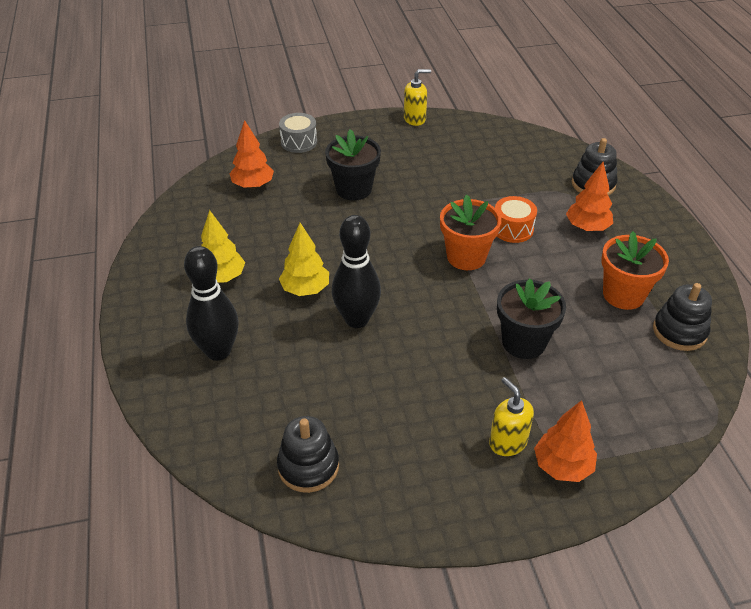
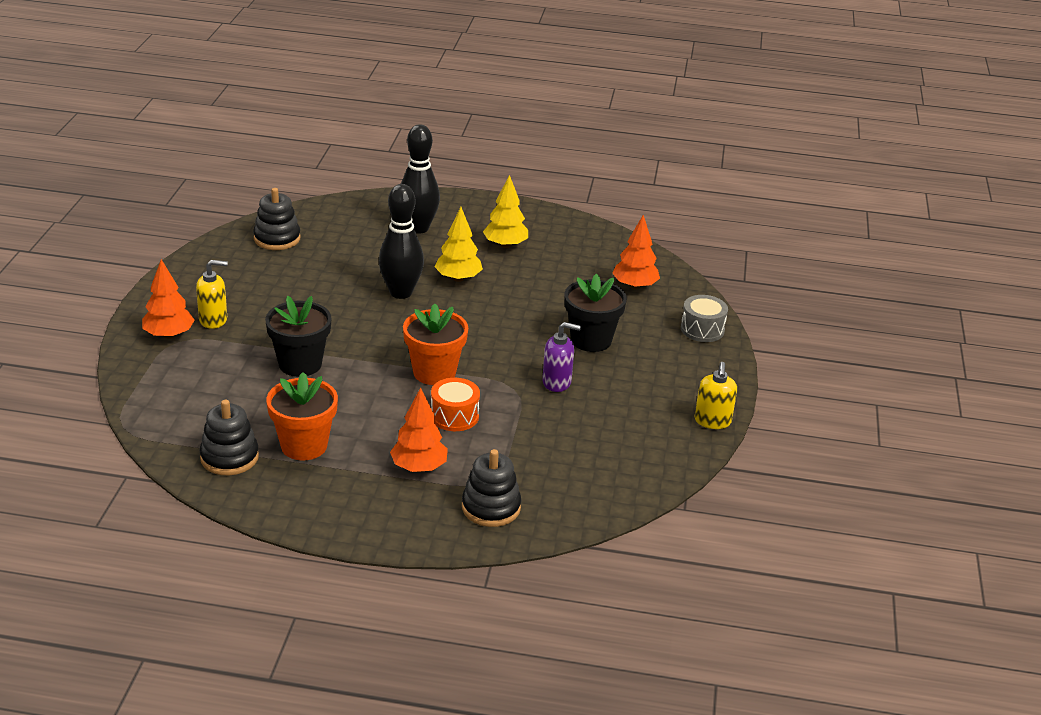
camera: 110 degrees right, 10 degrees down
(426, 192) = (557, 382): none -> purple soap dispenser

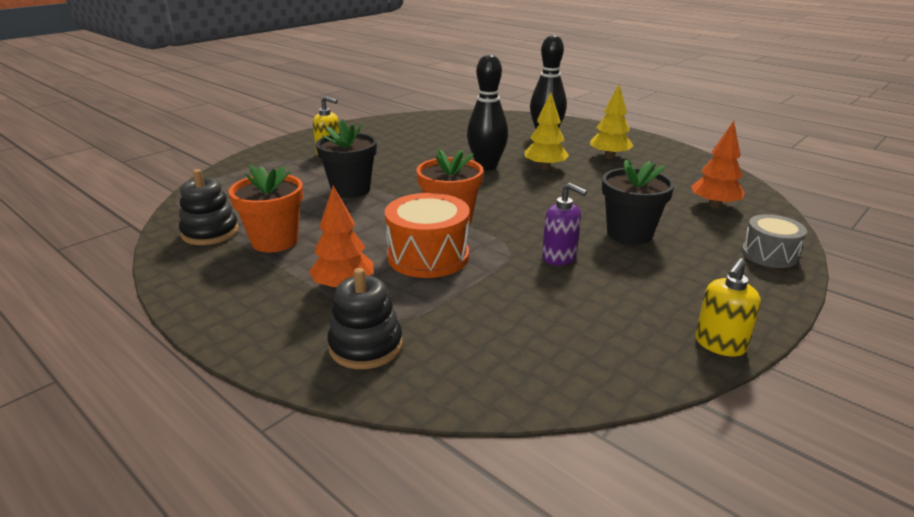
camera: 35 degrees right, 5 degrees down
(169, 335) = (288, 154): orange tree -> none
(277, 238) = (433, 123): black stacking toy -> none
(454, 416) = (428, 256): orange drum -> orange drum, size x1.57

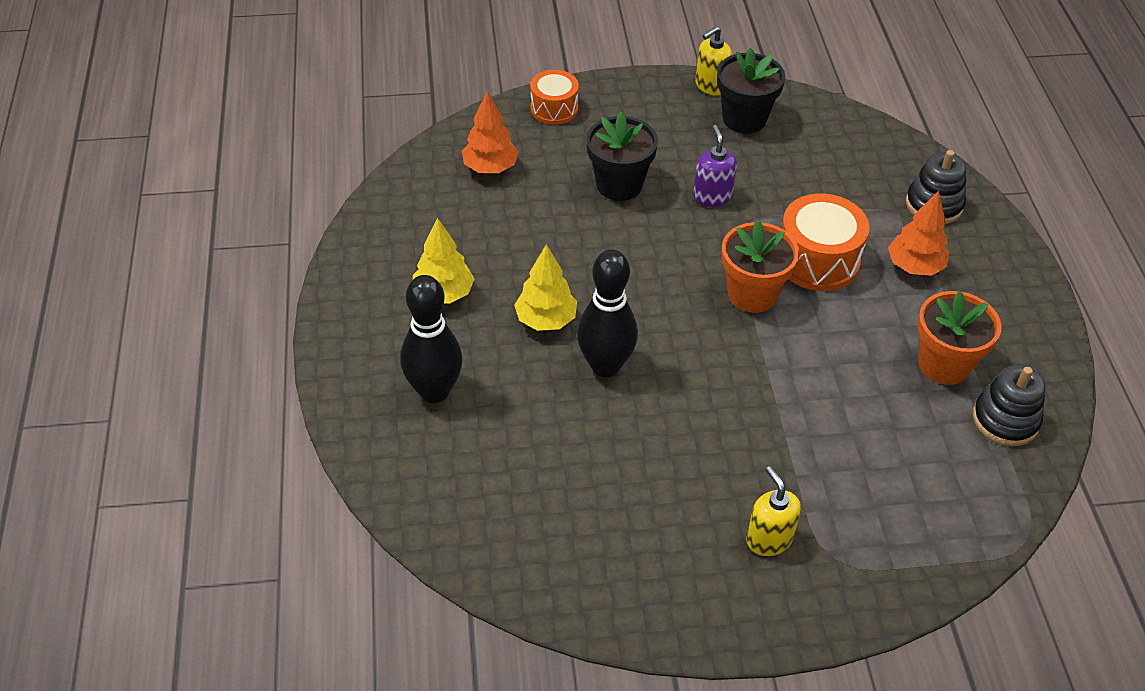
camera: 140 degrees left, 20 degrees up
(350, 189) = (807, 416): black flower pot -> black flower pot (744, 119)
(719, 344) = (711, 86): yellow soap dispenser -> yellow soap dispenser turned 150 degrees clockwise
(769, 254) = (554, 108): grey drum -> orange drum

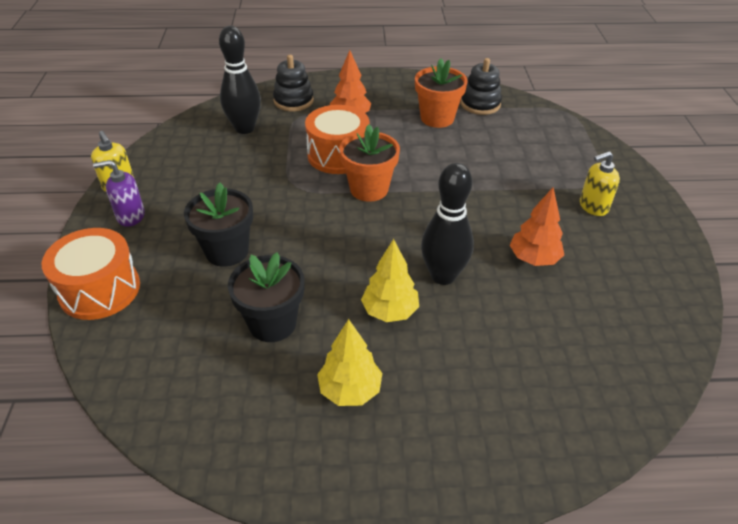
camera: 85 degrees left, 5 degrees down
(434, 391) = (479, 400): black bowling pin -> black bowling pin (244, 128)
(490, 168) = (172, 345): orange tree -> orange tree (534, 259)
(554, 108) = (100, 290): orange drum -> orange drum, size x1.57
(712, 196) = (258, 198): purple soap dispenser -> purple soap dispenser (130, 216)
(744, 119) = (170, 171): black flower pot -> black flower pot (272, 323)

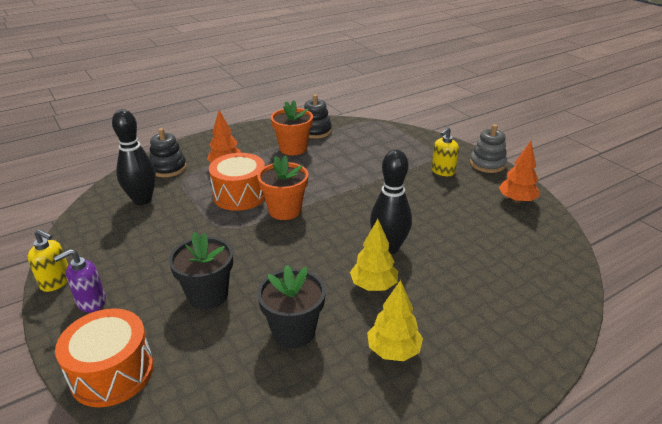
camera: 30 degrees left, 10 degrees down
(534, 259) = (436, 215): orange tree -> orange tree (516, 200)
(664, 217) = (487, 164): none -> grey stacking toy

